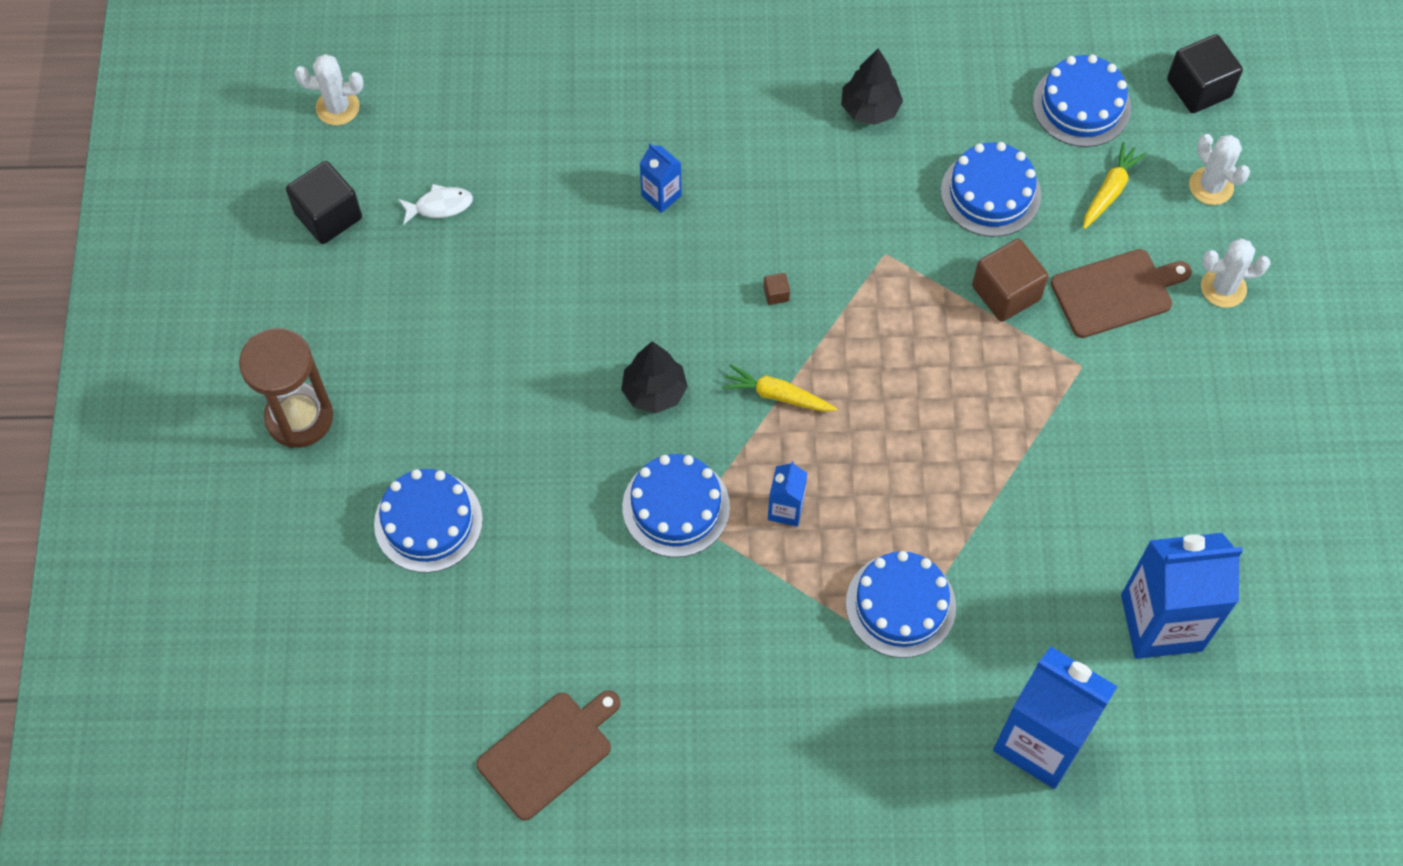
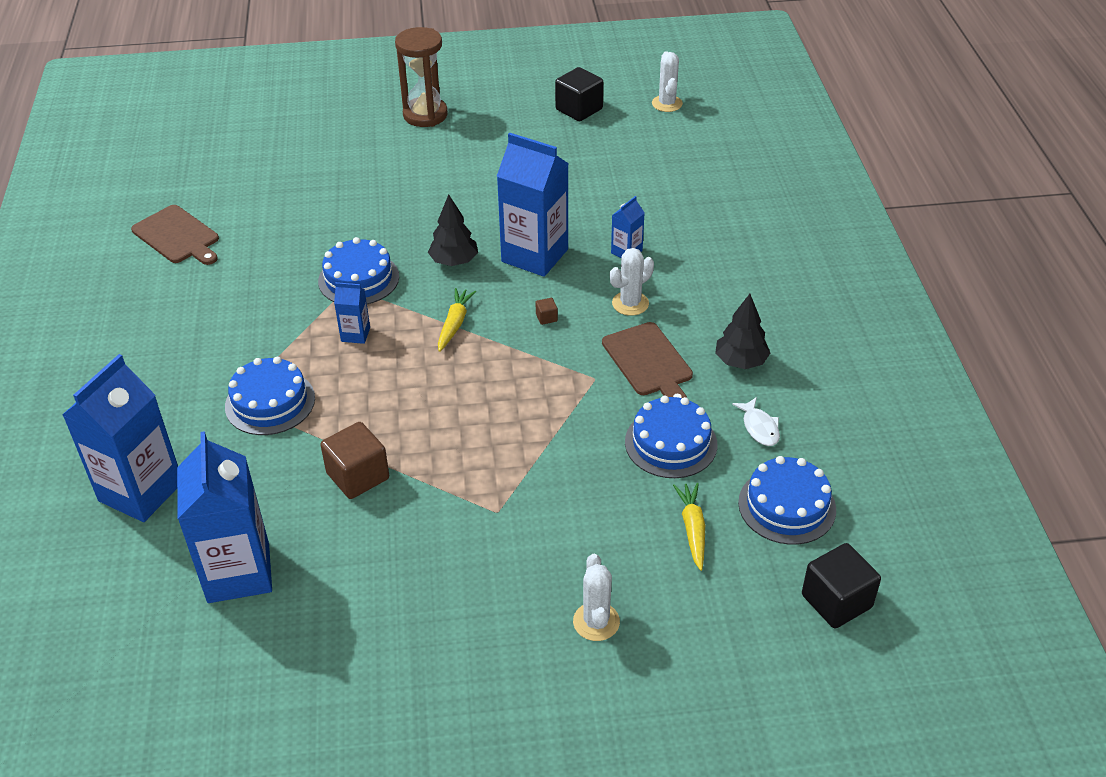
camera: 85 degrees right, 20 degrees down
(428, 522) = (349, 171): blue cake -> none
(440, 206) = (596, 152): white fish -> white fish (759, 427)
(654, 297) = (535, 255): none -> blue carton
(1006, 293) = (567, 457): brown cube -> brown cube (358, 476)
(1109, 191) = (692, 529): yellow carrot -> yellow carrot turned 120 degrees counterclockwise
(1115, 292) = (579, 535): brown cutting board -> brown cutting board (648, 362)
(1211, 186) = (716, 611): white cactus -> white cactus (630, 303)

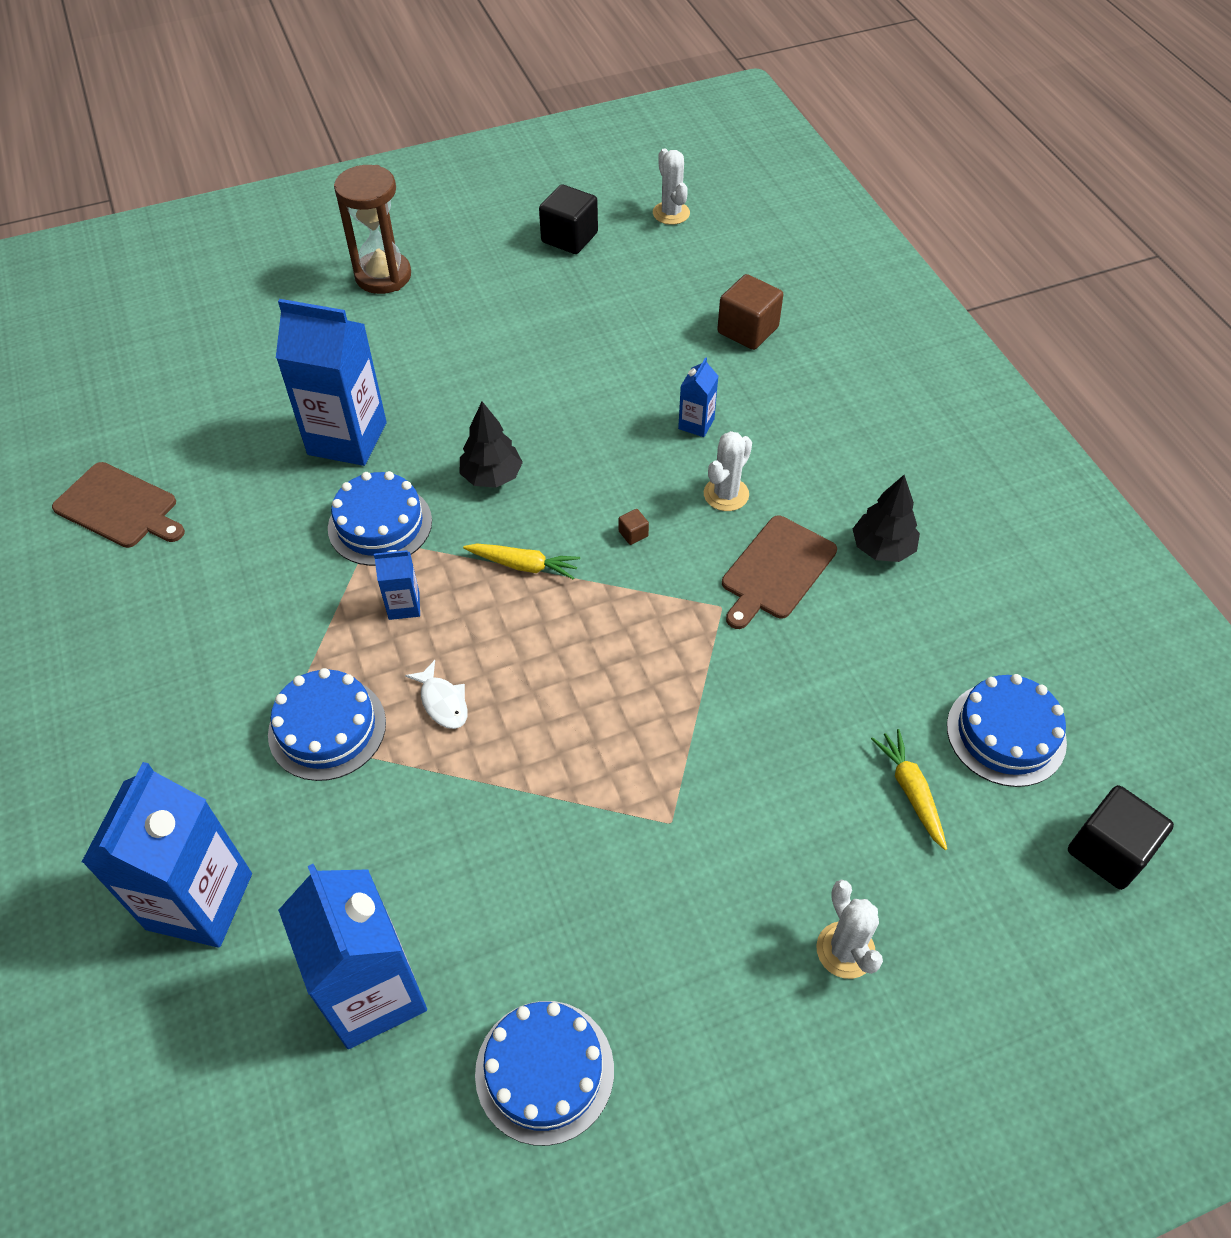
camera: 15 degrees left, 10 degrees up
(358, 476) = (479, 811): brown cube -> brown cube (747, 330)
(454, 324) = (524, 565): yellow carrot -> yellow carrot turned 105 degrees clockwise
(535, 255) = (588, 449): blue carton -> blue carton (347, 438)
(648, 362) = (776, 570): brown cutting board -> brown cutting board turned 75 degrees clockwise
(671, 443) = (842, 677): blue cake -> blue cake (544, 1071)
(759, 427) = (936, 633): white fish -> white fish (443, 702)

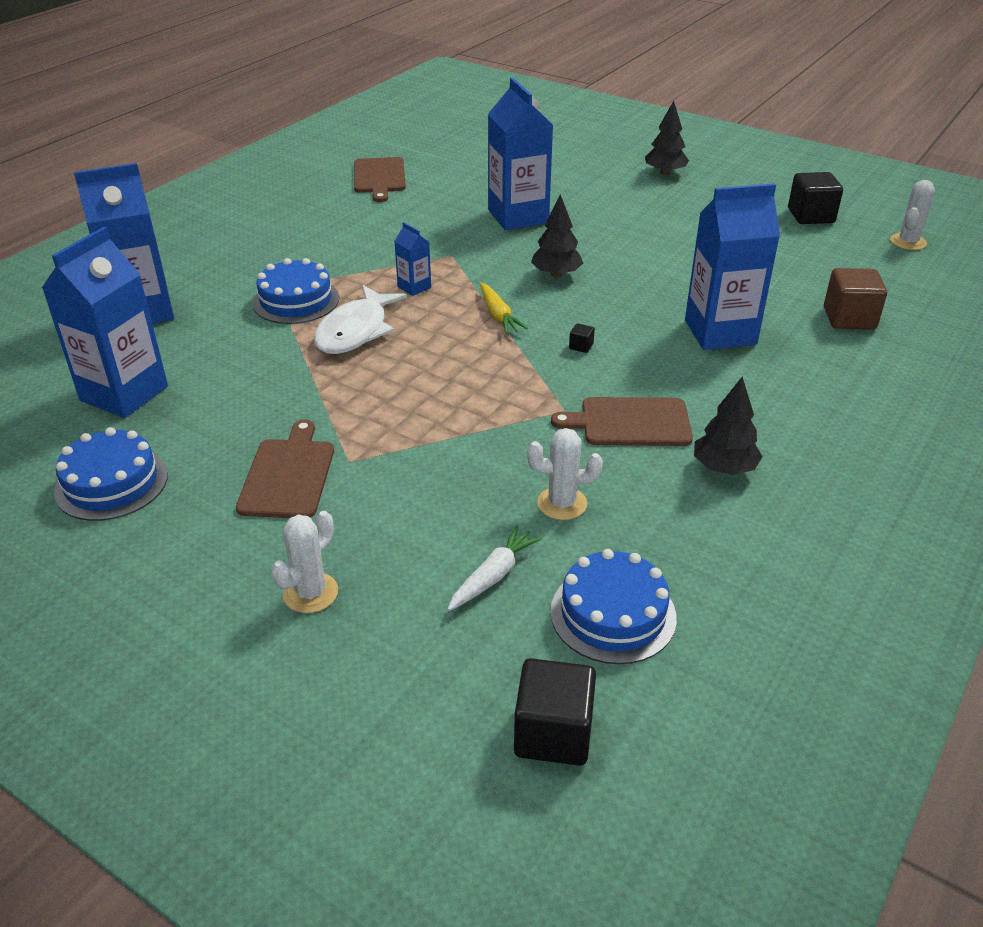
camera: 55 degrees right, 15 degrees down
(380, 524) = (466, 254): blue cake -> none
(383, 276) = (665, 173): brown hourglass -> black tree
(443, 702) = (356, 331): white fish -> white fish, size x1.92
(633, 534) = (581, 346): brown cube -> black cube
(655, 888) = (288, 475): none -> brown cutting board
(696, 424) = (720, 332): blue carton -> blue carton, size x2.18
(726, 494) = (672, 371): white cactus -> white cactus (562, 503)
(910, 791) = (493, 575): yellow carrot -> white carrot

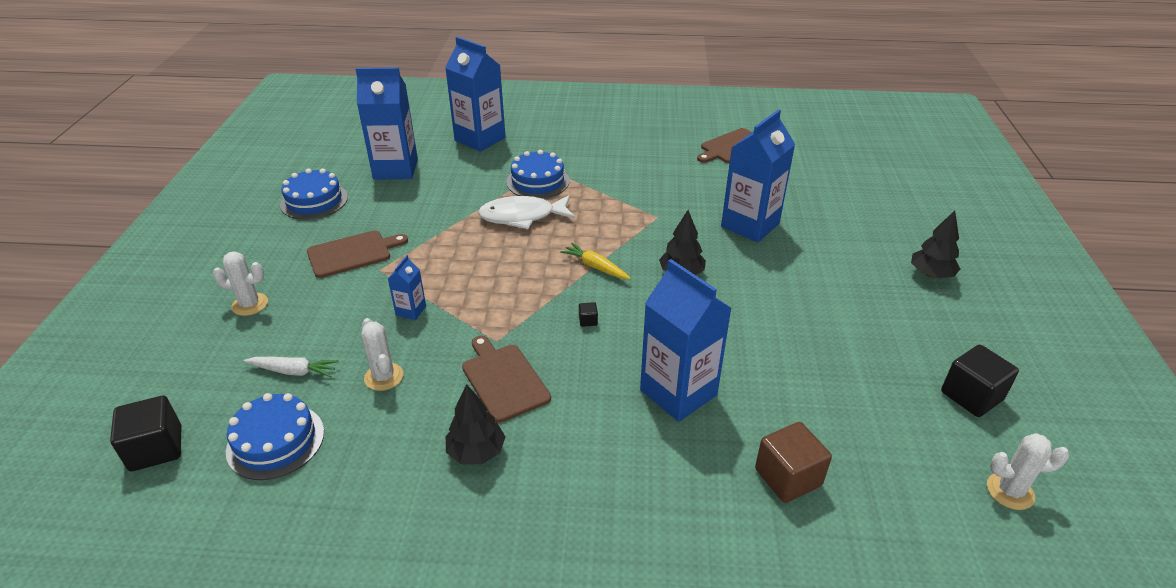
camera: 60 degrees right, 0 degrees up
(414, 287) = (597, 218): blue carton -> blue carton (411, 311)
(498, 315) = (595, 267): yellow carrot -> yellow carrot turned 90 degrees clockwise

